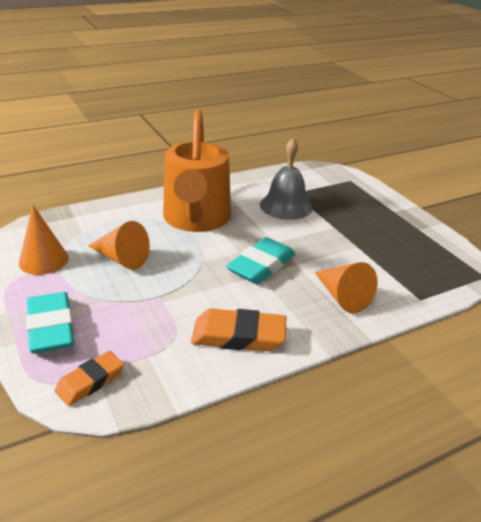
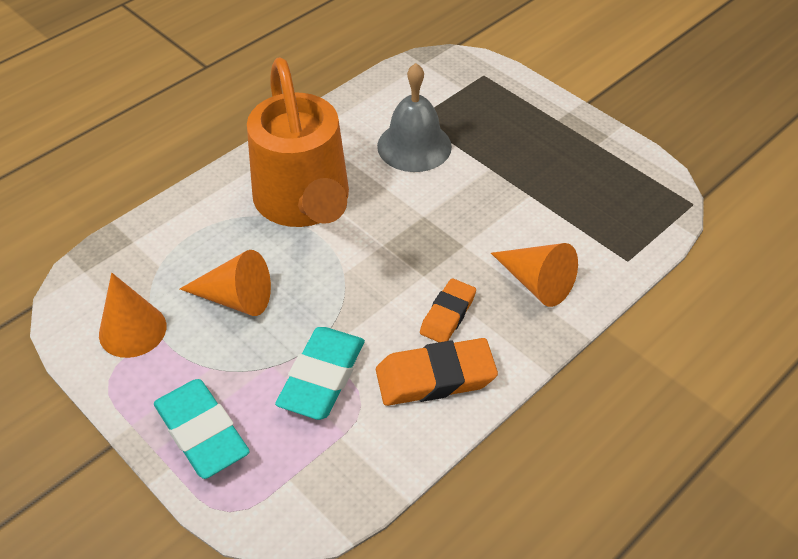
camera: 15 degrees left, 15 degrees up
(90, 381) = (290, 493): orange eraser -> orange eraser (448, 314)
(261, 266) = (421, 260): turquoise eraser -> turquoise eraser (322, 377)

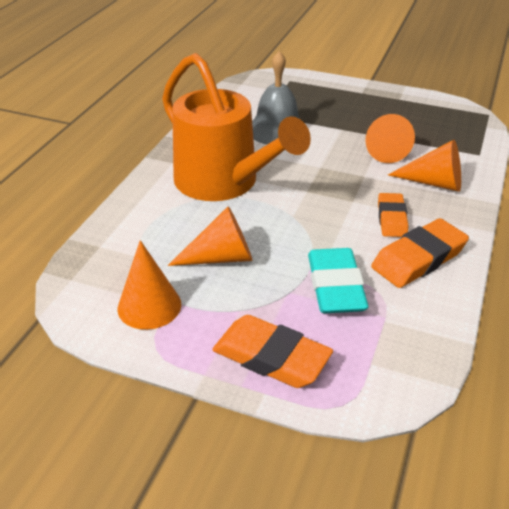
camera: 25 degrees left, 10 degrees down
(202, 432) = (271, 357): turquoise eraser -> orange eraser
(516, 215) = (384, 149): none -> orange cone

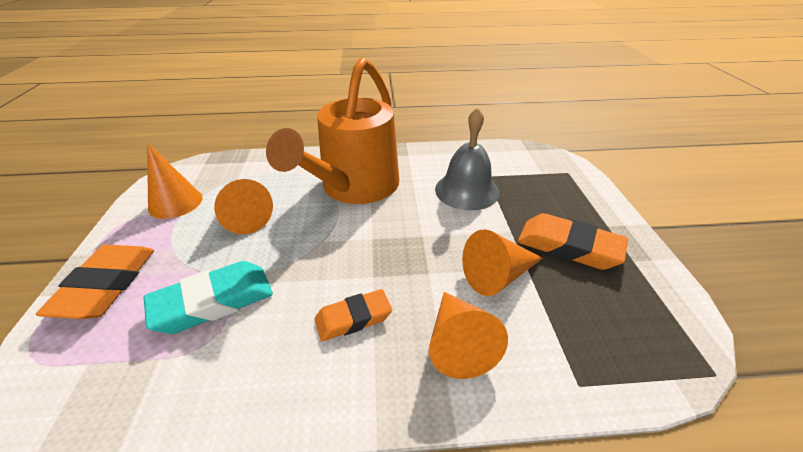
camera: 65 degrees right, 0 degrees up
(419, 259) = (280, 365): orange eraser -> orange eraser (568, 247)

